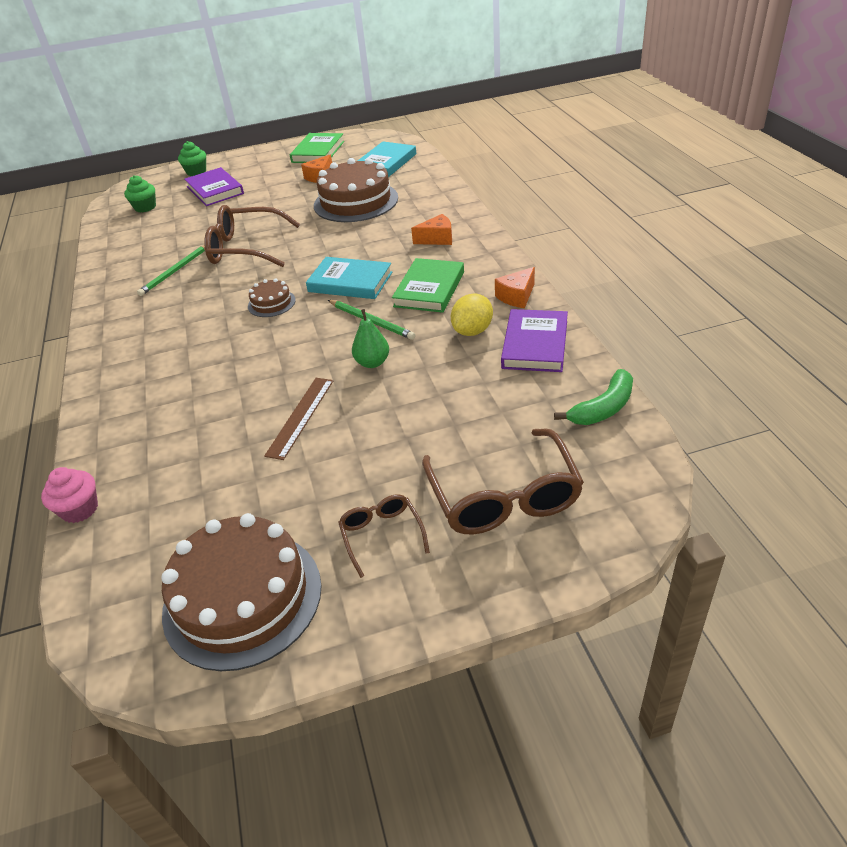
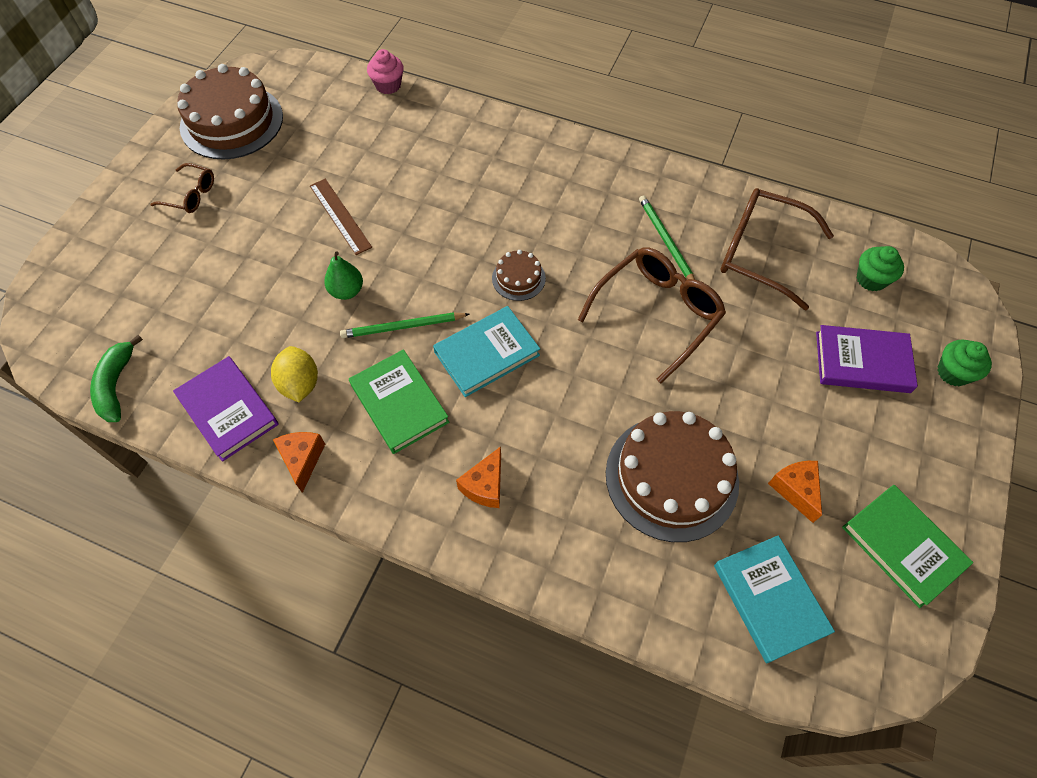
camera: 125 degrees right, 20 degrees up
(503, 496) = (136, 267): brown glasses -> brown glasses (761, 253)

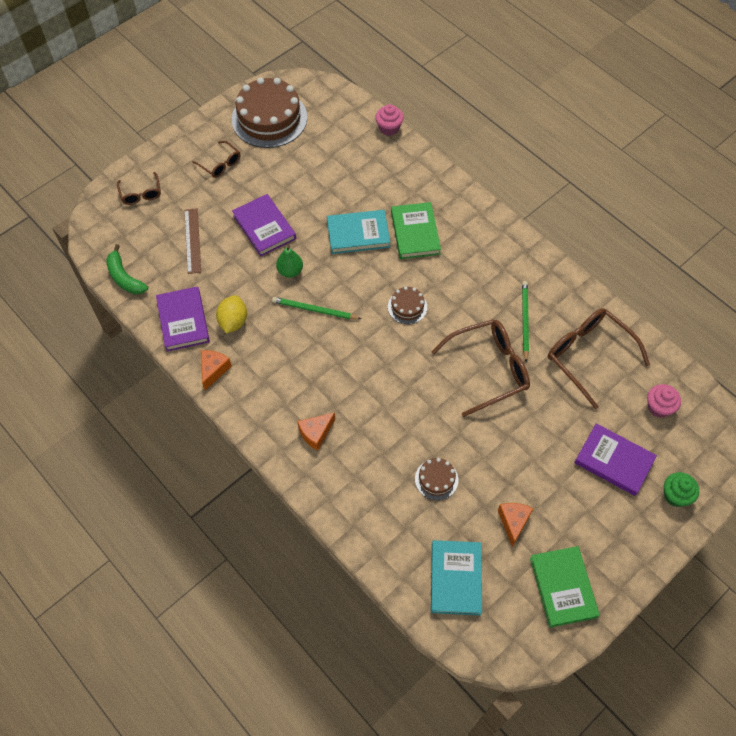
camera: 25 degrees right, 0 degrees up
(94, 268) = (141, 193): none -> brown glasses
(116, 385) = (125, 277): green banana -> green banana turned 60 degrees counterclockwise
(286, 250) = (264, 227): none -> purple book
(340, 216) = (310, 216): brown ruler -> brown ruler (192, 240)
(399, 403) = (288, 359): green book -> green book (415, 233)
(486, 353) = (359, 350): turquoise book -> turquoise book (358, 234)
(671, 477) = (436, 479): brown cake -> brown cake, size x0.47
(871, 279) = (659, 407): green cupcake -> pink cupcake

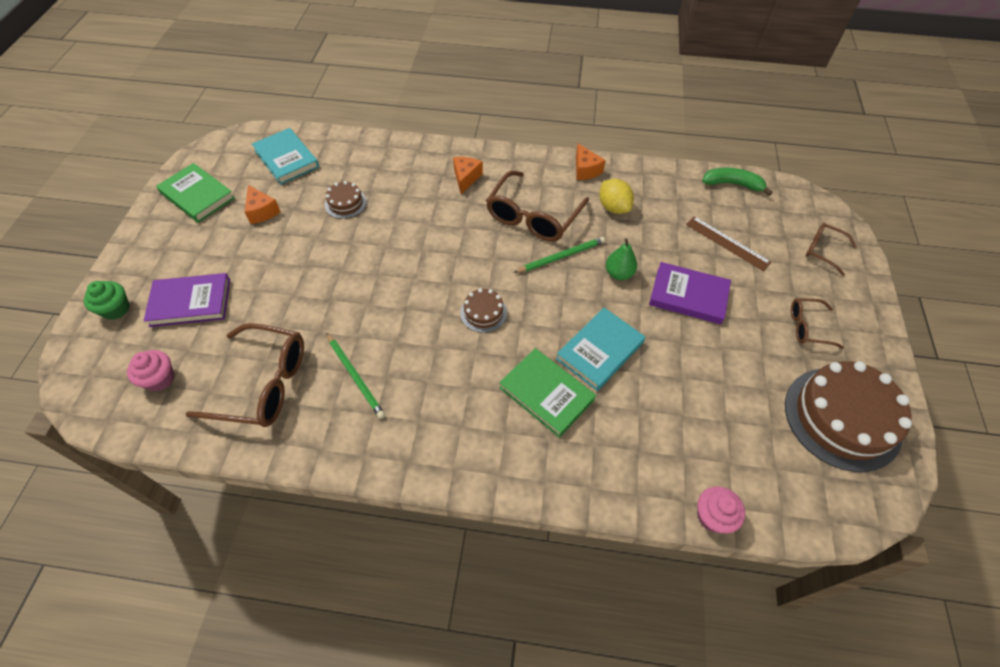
camera: 140 degrees right, 5 degrees down
(183, 321) = (649, 185): purple book -> none
(488, 369) = (360, 307): brown glasses -> brown glasses (533, 216)

